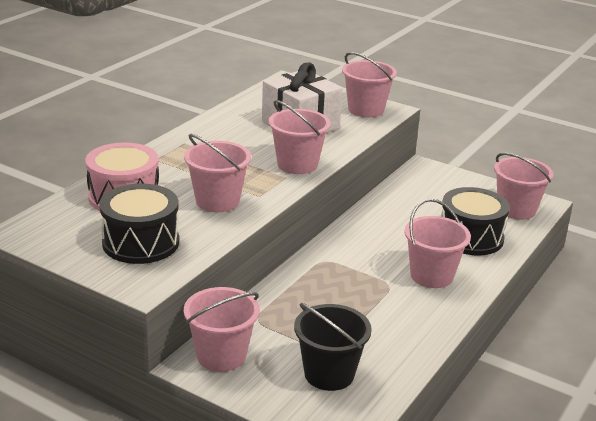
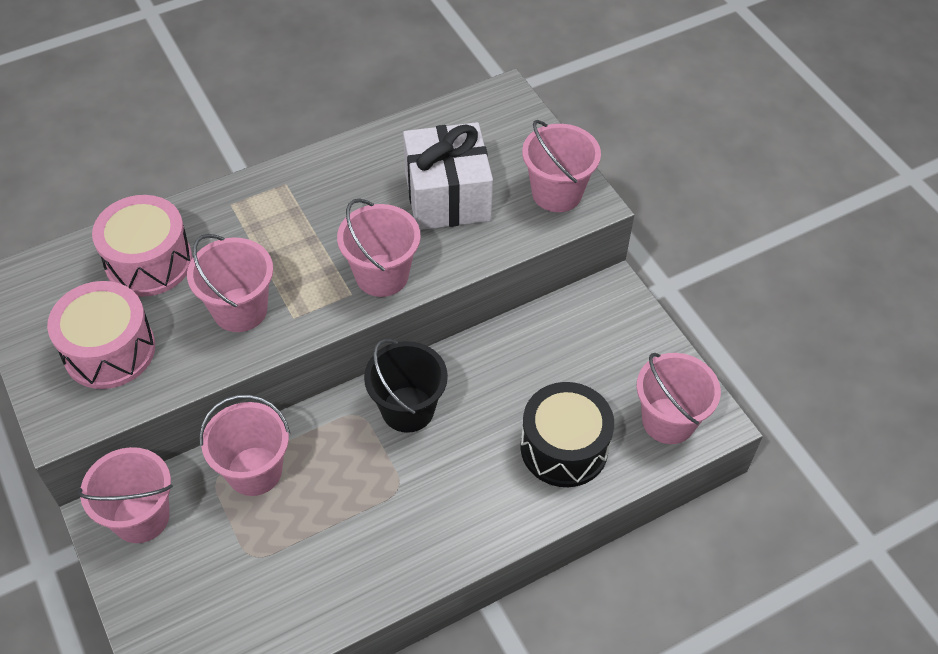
camera: 30 degrees right, 25 degrees up
(141, 242) = (109, 350): black drum -> pink drum
(329, 374) = (225, 597): black bucket -> black bucket (408, 409)
(431, 276) = (460, 494): pink bucket -> pink bucket (254, 471)

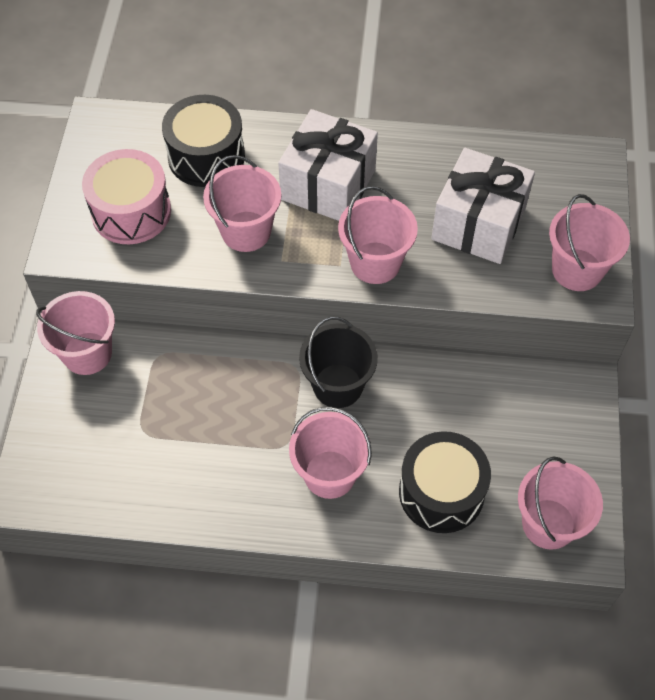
camera: 35 degrees right, 5 degrees up
(149, 262) = (206, 156): pink drum -> black drum
(254, 471) = (189, 366): pink bucket -> pink bucket (330, 474)
(287, 229) = (328, 184): none -> white gift

